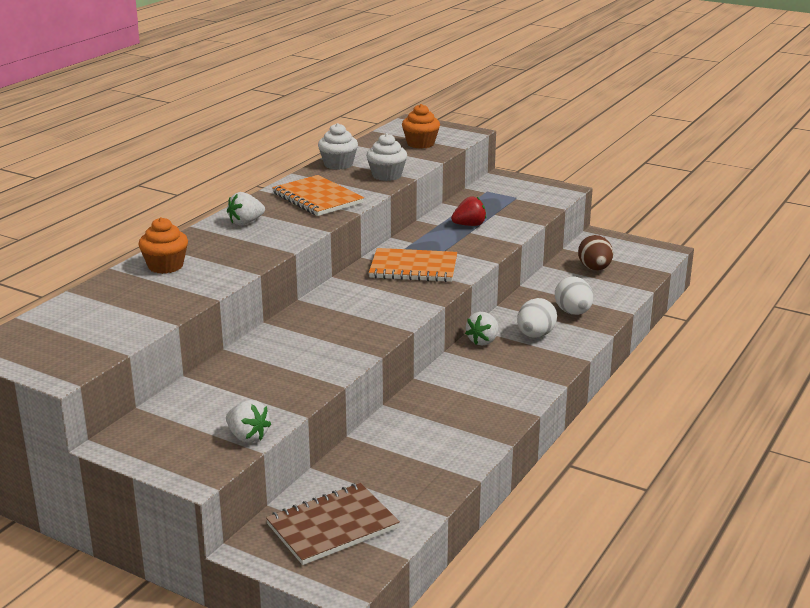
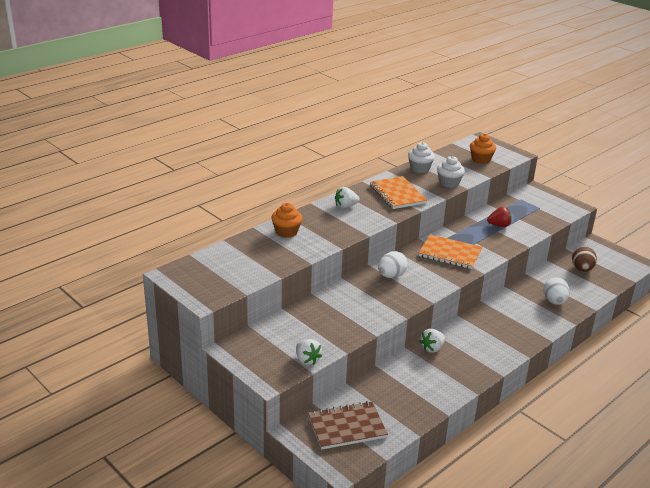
camera: 15 degrees right, 5 degrees up
(483, 341) = (485, 312): white strawberry -> white strawberry (432, 348)
(535, 335) = (522, 314): white egg -> white egg (391, 276)

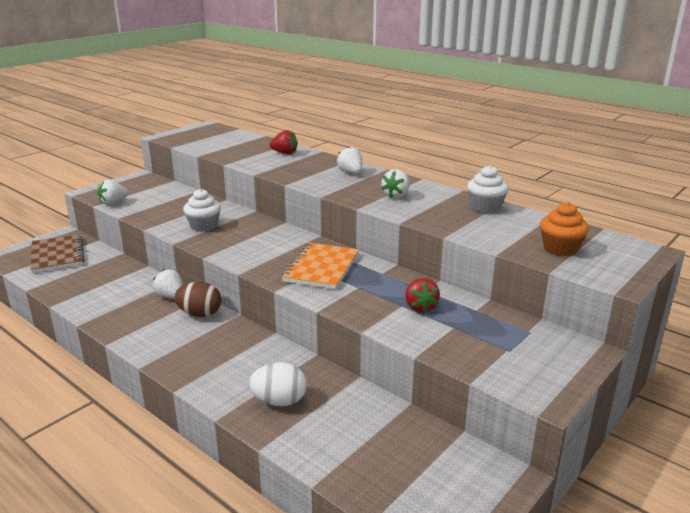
camera: 85 degrees right, 5 degrees down
(286, 232) = (284, 153): orange cupcake -> red strawberry
(391, 276) = (261, 234): white egg -> none
(397, 194) = (396, 196): orange notebook -> white strawberry
(449, 183) = (452, 225): white cupcake -> white cupcake (204, 226)
(582, 269) = (393, 445): brown egg -> brown egg (200, 314)

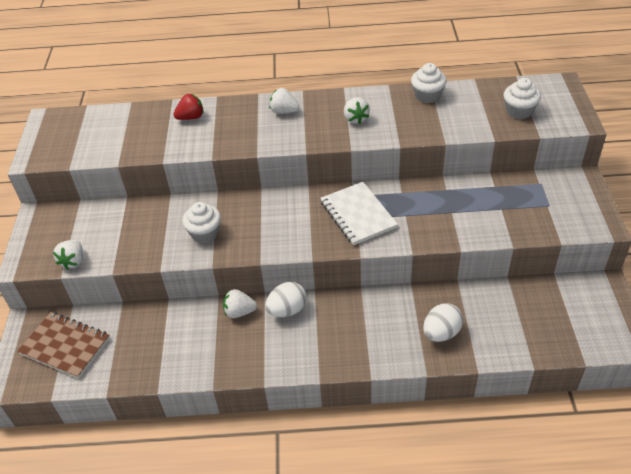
camera: 40 degrees left, 20 degrees up
(200, 314) = (287, 310): brown egg -> white egg
(321, 268) = (358, 215): orange notebook -> white notebook
(420, 307) = (463, 206): red strawberry -> none
(560, 248) = (519, 111): orange cupcake -> white cupcake

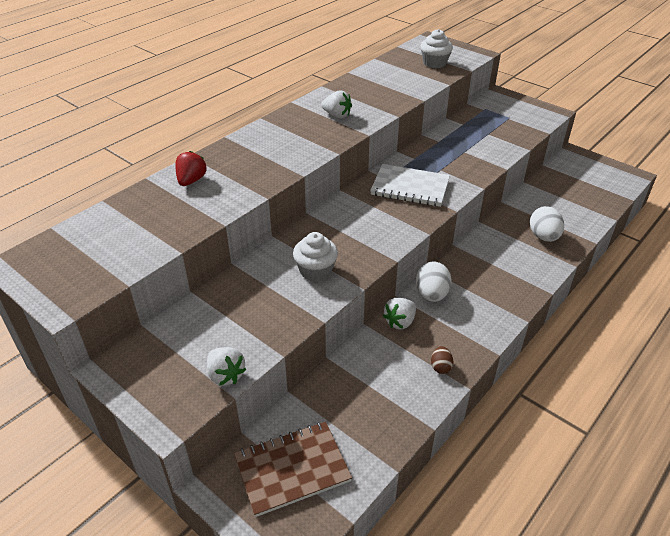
camera: 50 degrees left, 5 degrees down
(217, 361) = (440, 367): none -> brown egg
(284, 111) = (271, 137): white strawberry -> none
(427, 96) = (362, 80): white cupcake -> none

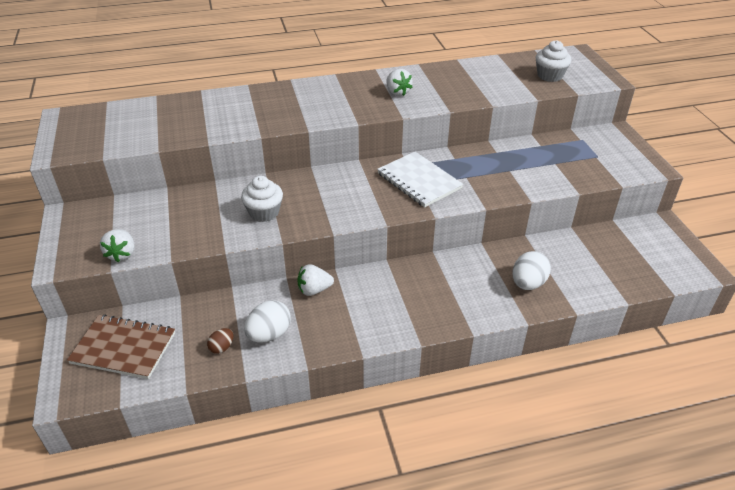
camera: 35 degrees right, 0 degrees up
(191, 181) = (226, 103): red strawberry -> none
(431, 294) = (364, 282): white egg -> white egg (269, 334)
(440, 367) = (304, 340): brown egg -> brown egg (222, 347)

